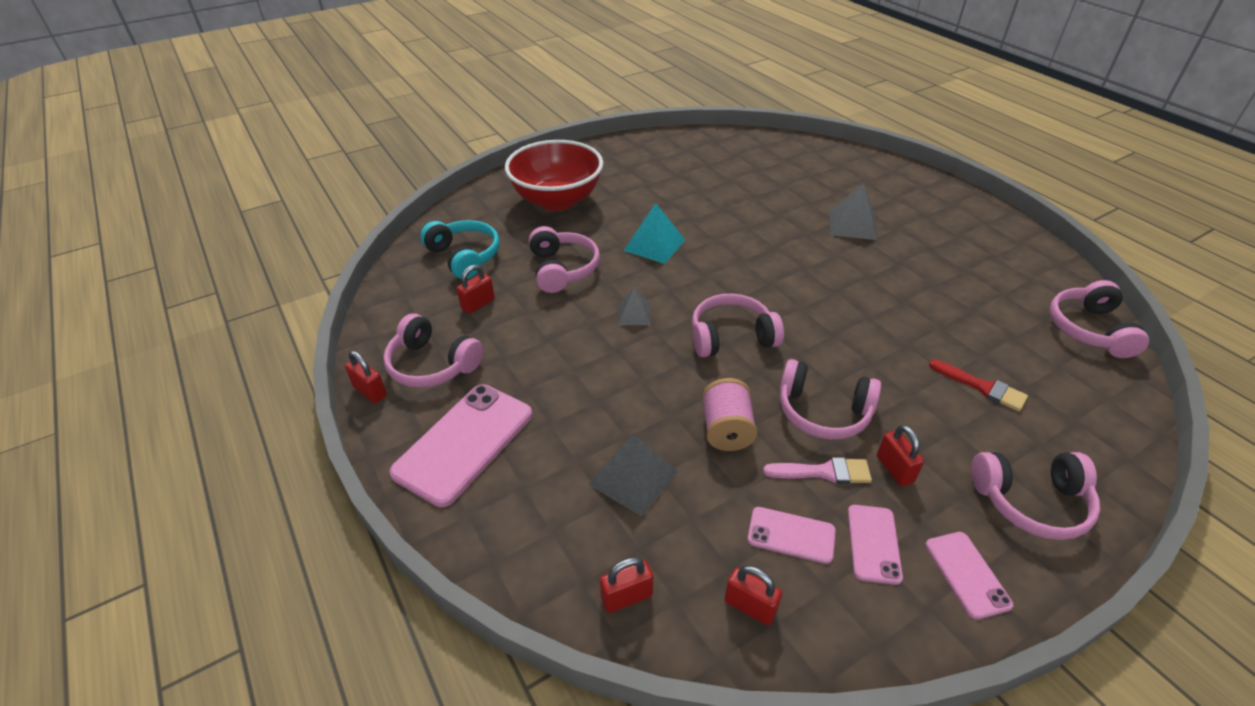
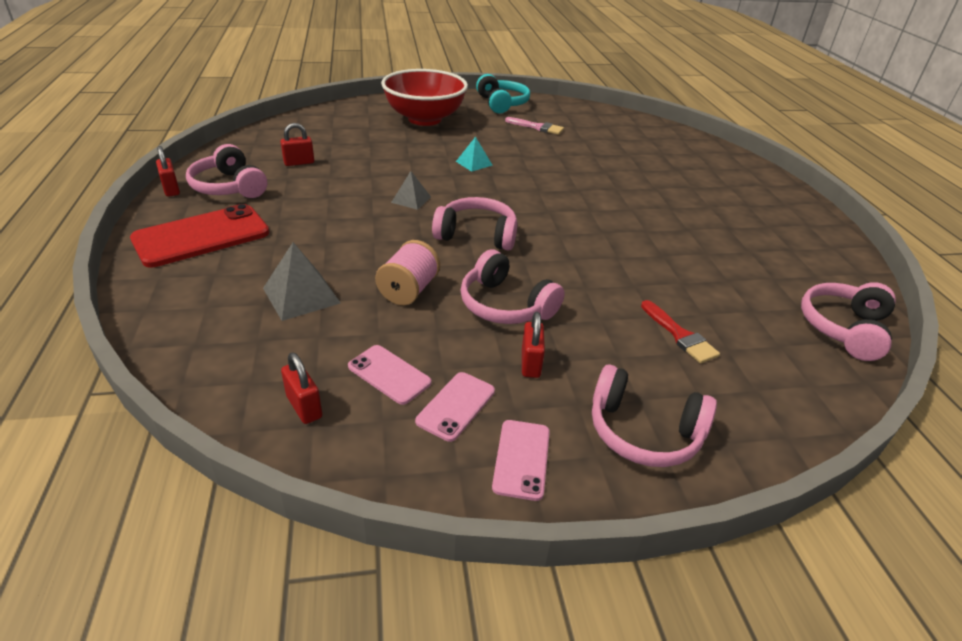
camera: 20 degrees right, 5 degrees down
(464, 256) = (319, 134): turquoise headphones -> turquoise headphones (502, 104)
(464, 443) = (201, 236): pink phone -> red phone
(562, 269) = (384, 159): pink headphones -> none
(627, 597) = (216, 365): red padlock -> none
(654, 245) = (474, 163): turquoise pyramid -> turquoise pyramid, size x0.63
(823, 472) = (463, 344): pink brush -> pink brush (537, 127)
(852, 225) = (667, 193): grey pyramid -> none

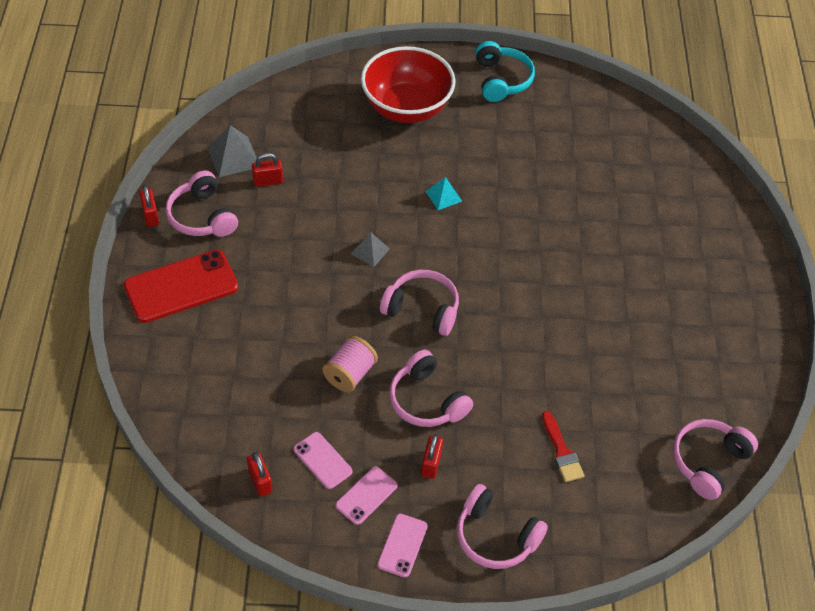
camera: 10 degrees right, 15 degrees up
(301, 295) = (263, 369): grey pyramid -> grey pyramid (233, 156)
(537, 127) = (529, 132): pink brush -> none

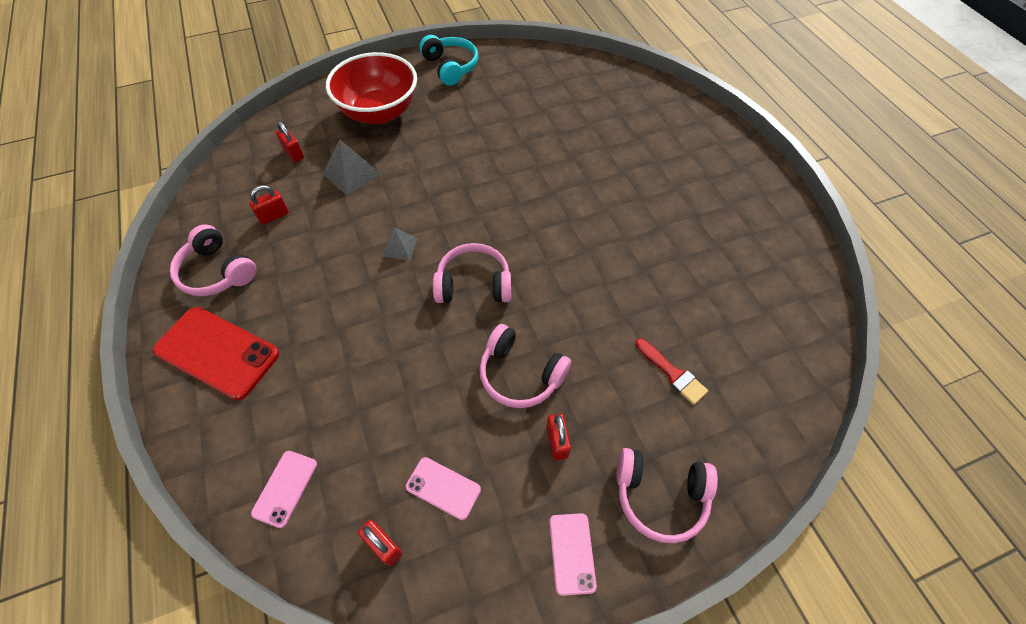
camera: 20 degrees left, 5 degrees up
(150, 216) = (161, 290): red padlock -> red padlock (294, 154)
(181, 286) = (217, 352): red phone -> red phone turned 75 degrees clockwise
(233, 156) = (231, 204): grey pyramid -> grey pyramid (351, 173)
(350, 374) = (431, 377): pink spool -> none
(366, 495) = (507, 509): pink phone -> pink phone (285, 488)
(443, 196) = (446, 175): turquoise pyramid -> none
(708, 462) = (803, 329): pink headphones -> none

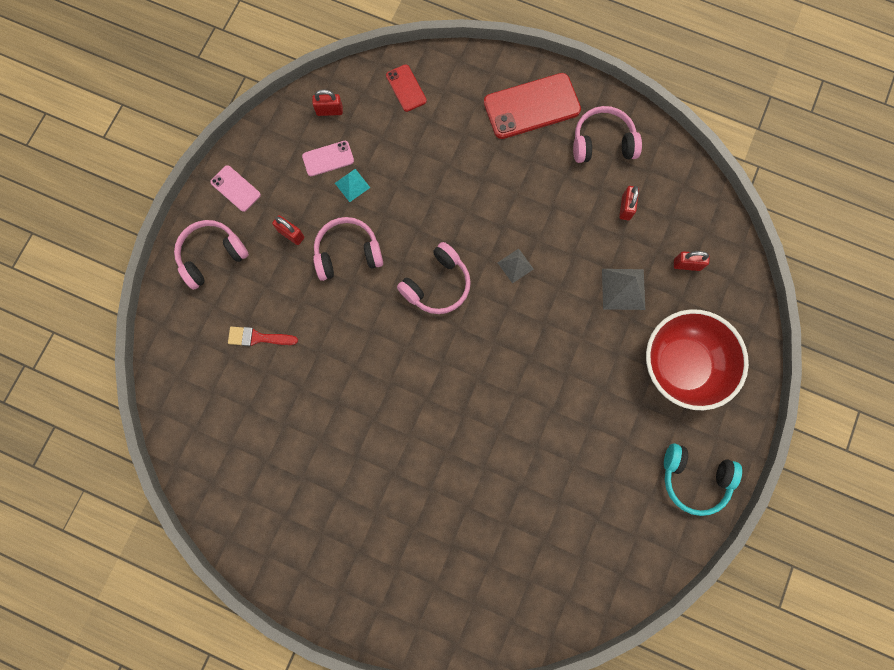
camera: 135 degrees right, 20 degrees up
(285, 488) = (406, 88): pink phone -> red phone
(449, 435) = (352, 185): none -> turquoise pyramid

